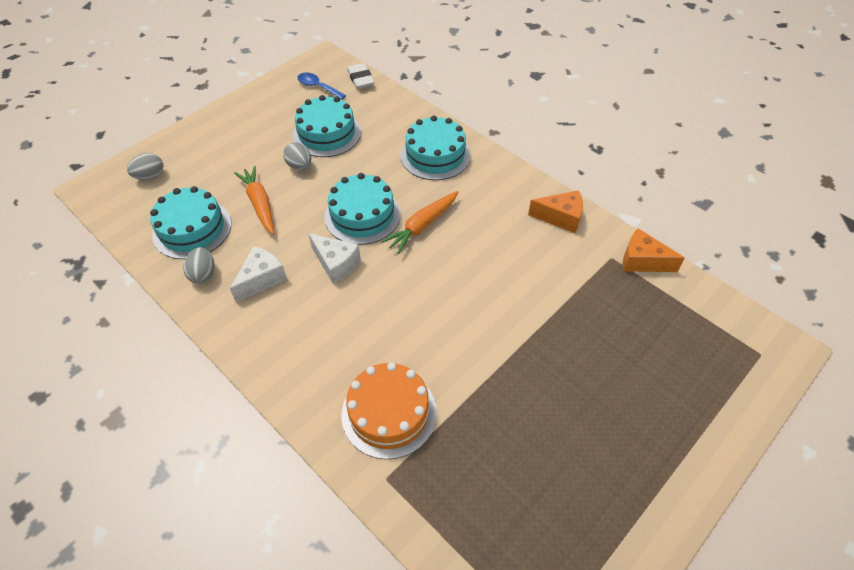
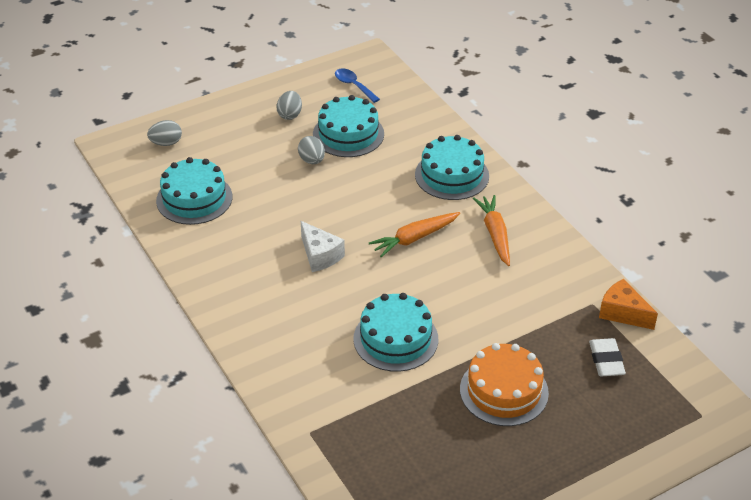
camera: 15 degrees right, 10 degrees down
(203, 274) = (195, 240): grey egg -> grey egg (290, 115)
(260, 204) = (263, 188): orange carrot -> orange carrot (495, 234)
(262, 279) = (247, 254): white cheese -> none
(360, 79) = (401, 85): white eraser -> white eraser (606, 360)
(362, 215) = (359, 217): turquoise cake -> turquoise cake (395, 339)
(389, 413) = (329, 385): orange cake -> orange cake (504, 391)
(560, 217) = (557, 258): orange cheese -> none

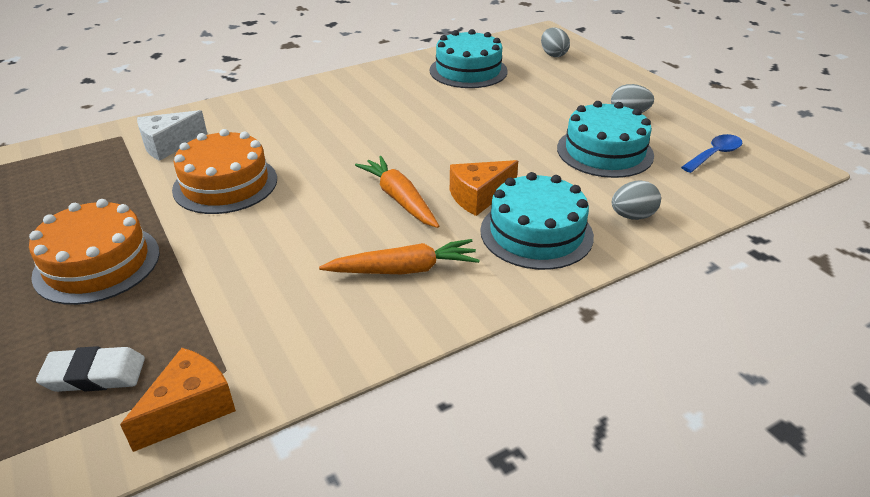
camera: 90 degrees right, 5 degrees down
(312, 160) = (544, 129): grey egg -> grey egg (632, 216)
(320, 255) = (375, 136): white cheese -> white cheese (169, 145)
(395, 339) = (225, 184): turquoise cake -> orange cake
(410, 199) = (479, 197): none -> orange cheese

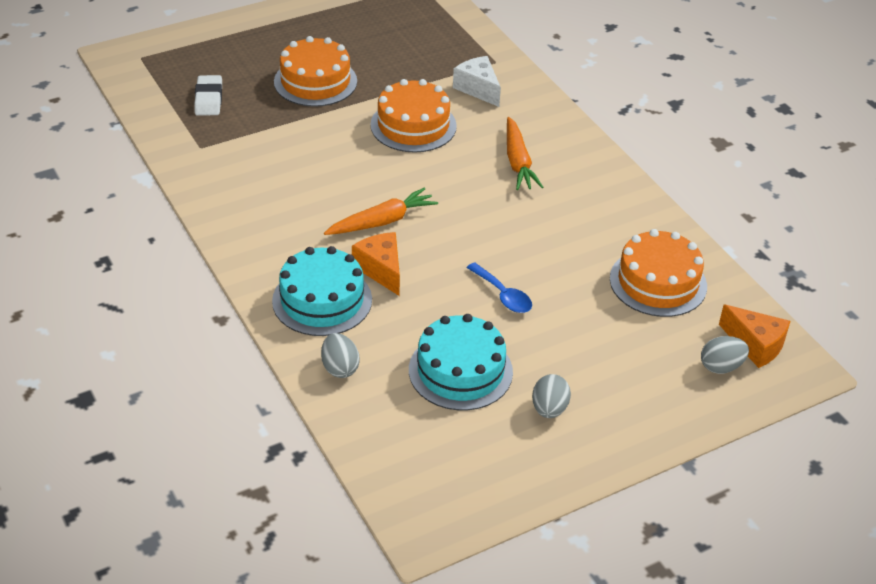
camera: 90 degrees right, 5 degrees up
(190, 409) = (172, 137): orange cheese -> orange cheese (755, 345)
(403, 269) = (285, 222): orange carrot -> orange carrot (518, 162)
(468, 71) = (658, 282): turquoise cake -> orange cake
(714, 154) = (451, 463): blue spoon -> blue spoon (503, 295)

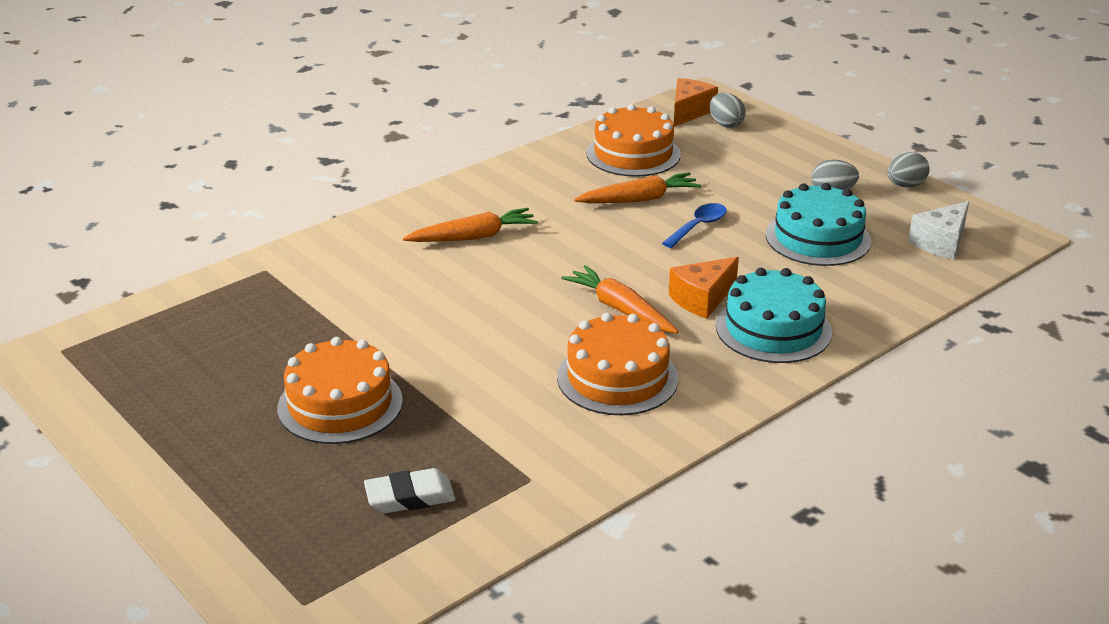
camera: 100 degrees left, 10 degrees down
(340, 368) = (863, 303): grey egg -> grey egg (905, 185)
(413, 125) = (423, 312): orange cake -> orange cake (617, 378)
(478, 89) = (330, 276): white cheese -> white cheese (941, 243)
(562, 267) = (639, 199): none -> orange carrot

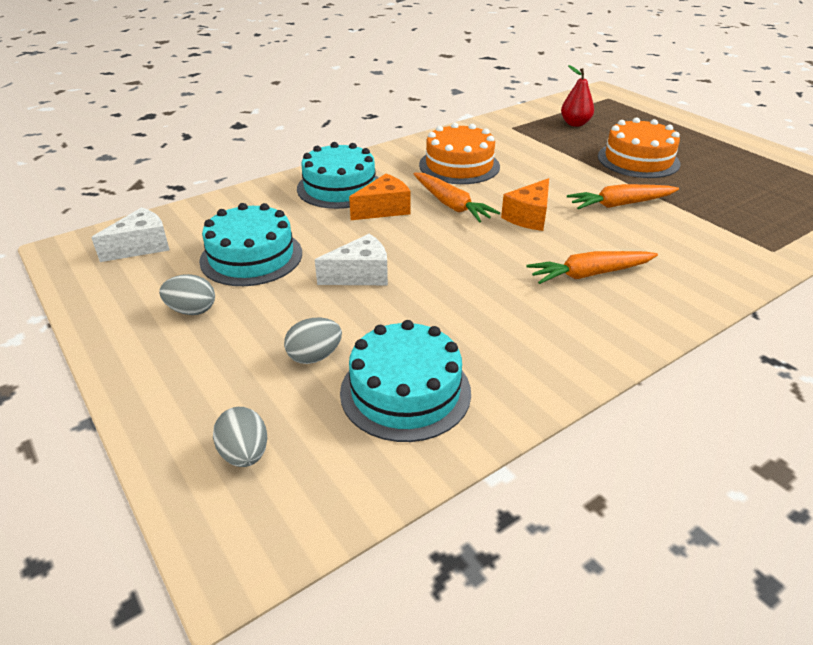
camera: 175 degrees left, 5 degrees up
(410, 497) = (575, 124): white eraser -> red pear
(633, 154) = (405, 391): orange cake -> turquoise cake
(639, 199) = (414, 312): orange carrot -> orange carrot (620, 204)
(689, 112) = (288, 496): orange cheese -> orange cheese (529, 217)
(698, 226) = (360, 275): blue spoon -> white cheese
(905, 185) = (101, 316): grey egg -> grey egg (314, 356)

